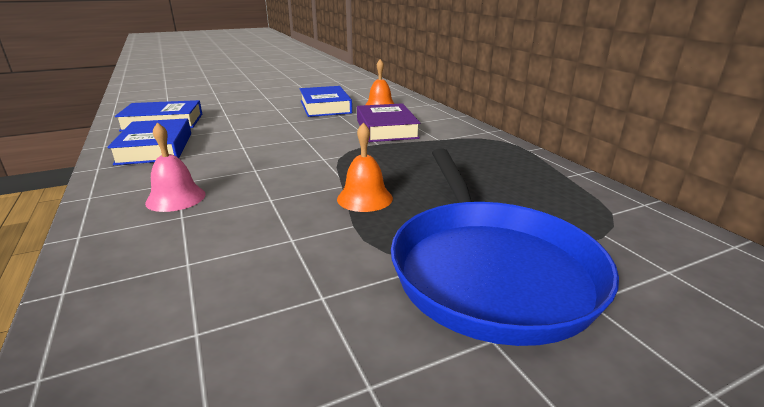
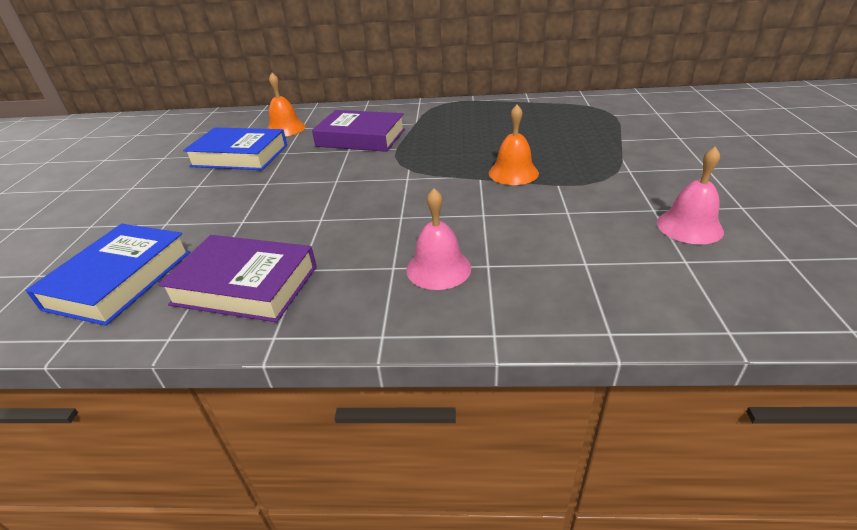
camera: 60 degrees left, 10 degrees up
(155, 148) = (245, 285): blue book -> purple book
(285, 331) = (689, 226): none -> pink bell
(490, 270) = (640, 153): blue pan -> none

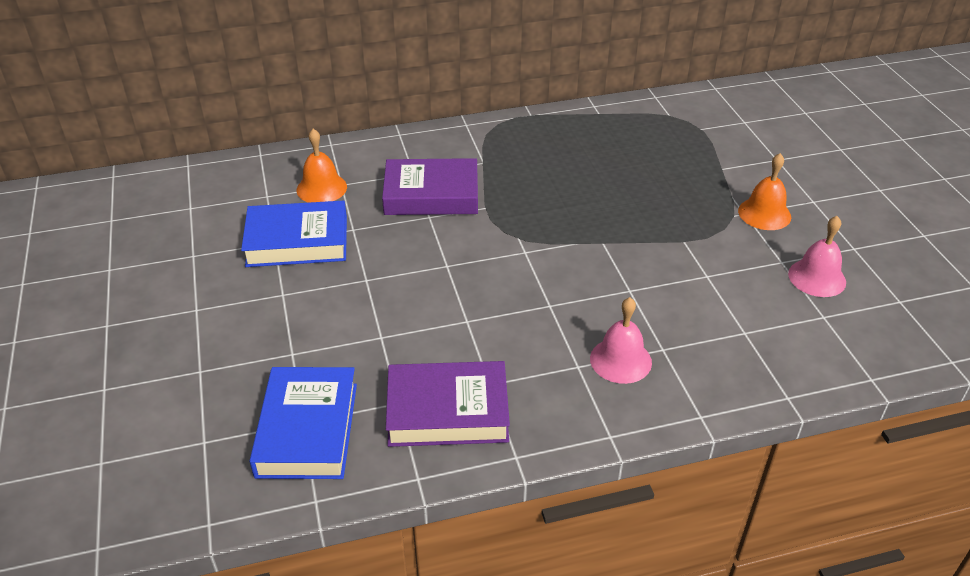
camera: 20 degrees left, 5 degrees up
(513, 173) = (633, 230): orange bell -> orange bell (764, 213)

